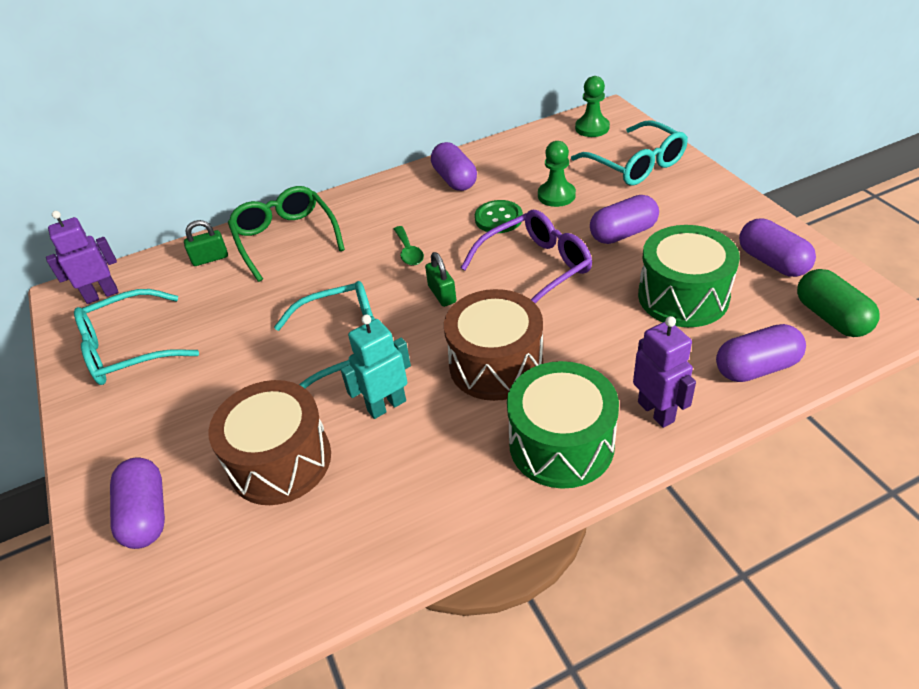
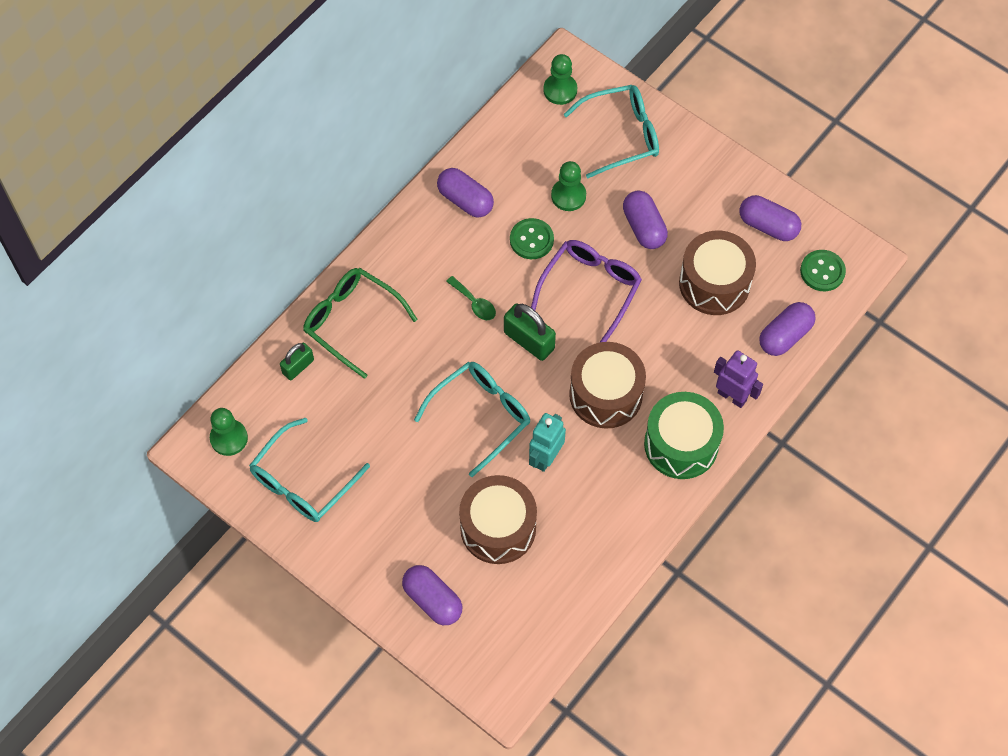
camera: 30 degrees left, 20 degrees up
(102, 295) = (229, 438): purple robot -> green pawn
(442, 294) = (529, 341): green padlock -> green padlock, size x1.57
(623, 233) = (644, 227): purple capsule -> purple capsule turned 60 degrees counterclockwise
(637, 165) = (622, 135): turquoise glasses -> turquoise glasses turned 45 degrees counterclockwise
(683, 296) = (714, 283): green drum -> brown drum
(831, 317) = (822, 271): green capsule -> green button

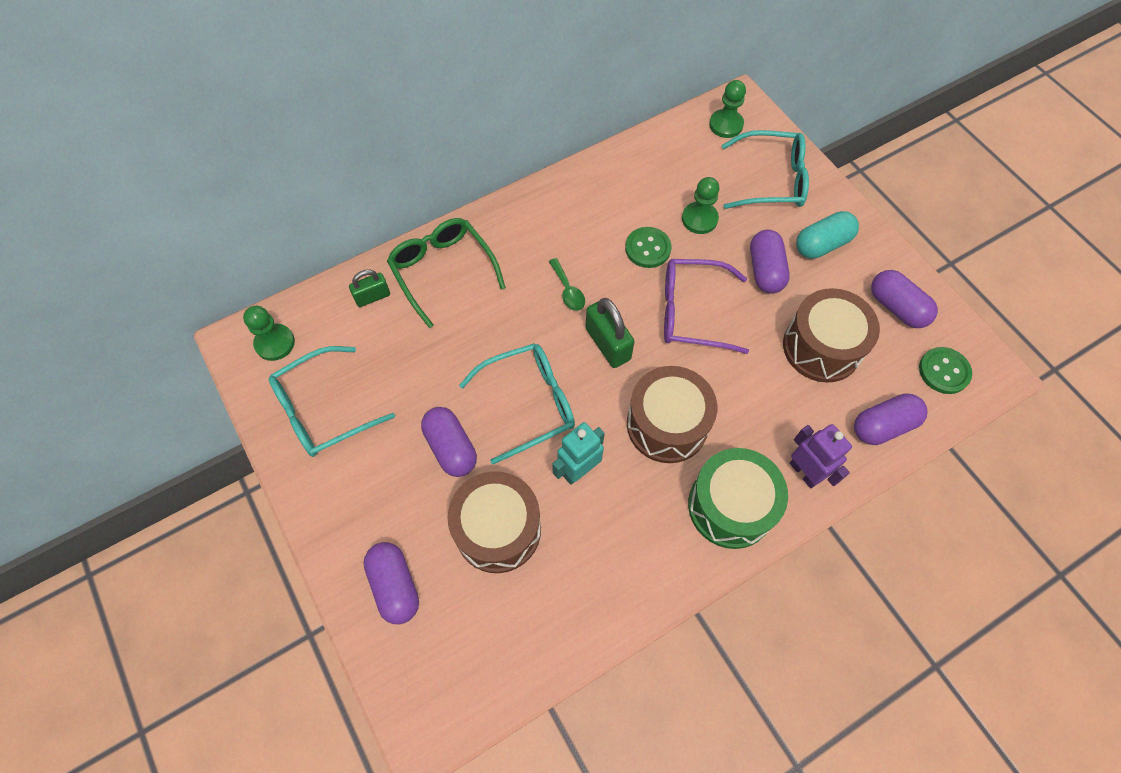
camera: 20 degrees right, 0 degrees up
(465, 200) = (598, 194): purple capsule -> purple capsule (451, 448)
(591, 288) = (690, 312): purple glasses -> purple glasses turned 135 degrees counterclockwise
(686, 186) = (822, 244): none -> turquoise capsule

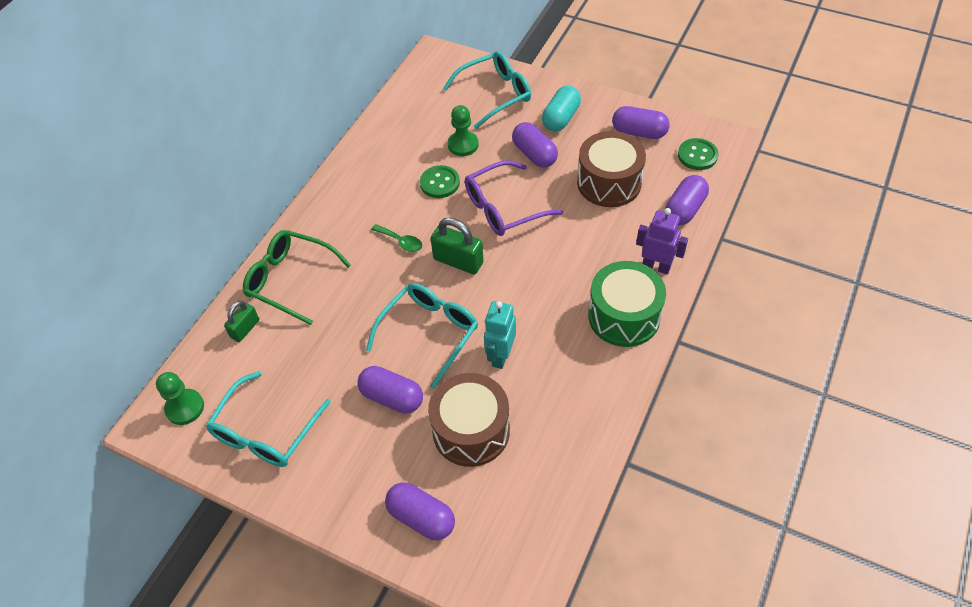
camera: 30 degrees left, 10 degrees down
(667, 424) = (541, 290): brown drum -> none
(726, 125) = (435, 74): green pawn -> none

